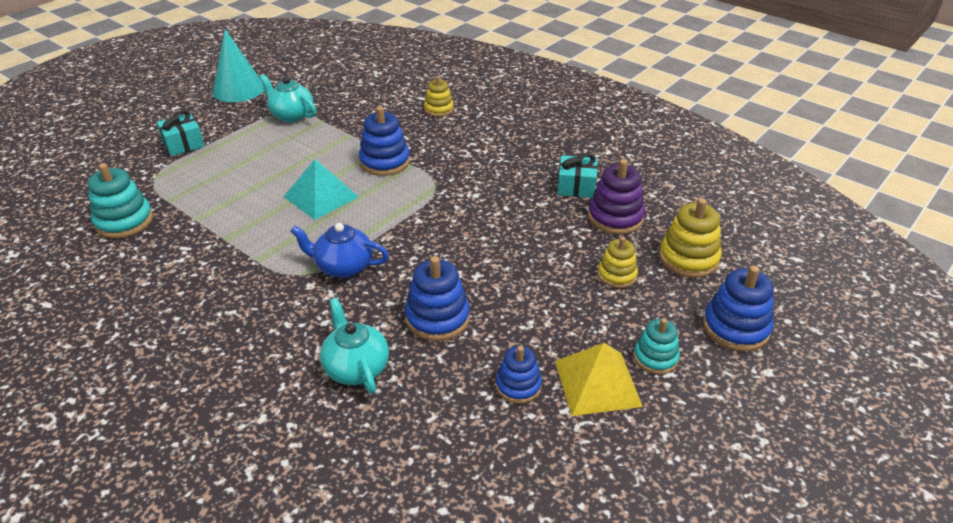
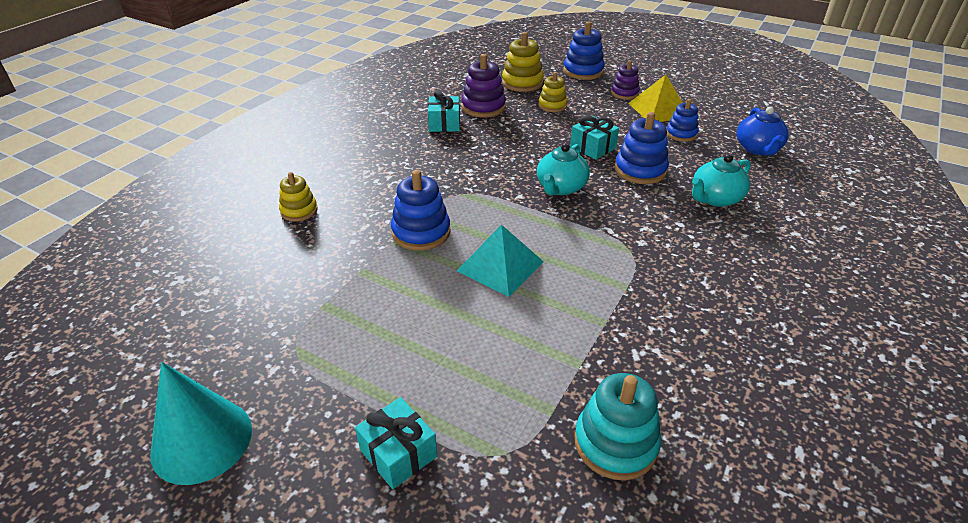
camera: 100 degrees left, 0 degrees up
(291, 115) = (305, 341): turquoise teapot -> turquoise teapot (561, 188)
(343, 266) = (606, 227): blue teapot -> blue teapot (758, 149)
(499, 289) = (592, 147): none -> turquoise gift
(655, 358) = (624, 93): turquoise stacking toy -> purple stacking toy

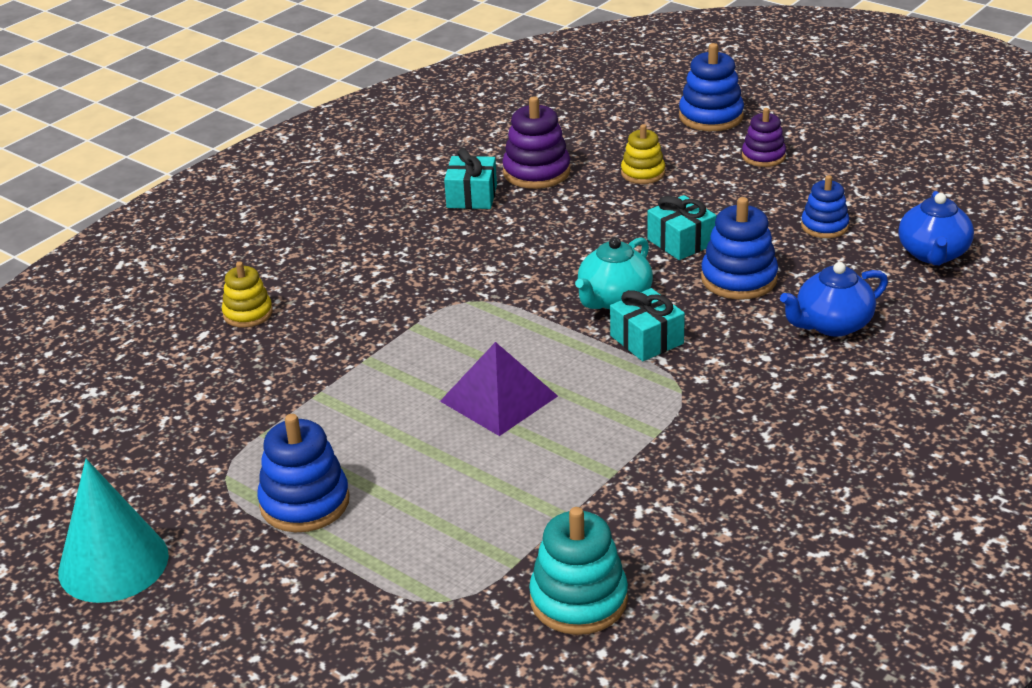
camera: 10 degrees right, 5 degrees down
(398, 453) = (328, 591): turquoise gift -> turquoise gift (647, 339)
(421, 232) = (404, 350): blue stacking toy -> blue stacking toy (304, 502)
(500, 266) = (498, 398): turquoise pyramid -> purple pyramid
(522, 83) = (608, 133): yellow stacking toy -> none
(658, 109) = (806, 185): yellow pyramid -> none
(715, 198) = (832, 324): turquoise teapot -> blue teapot

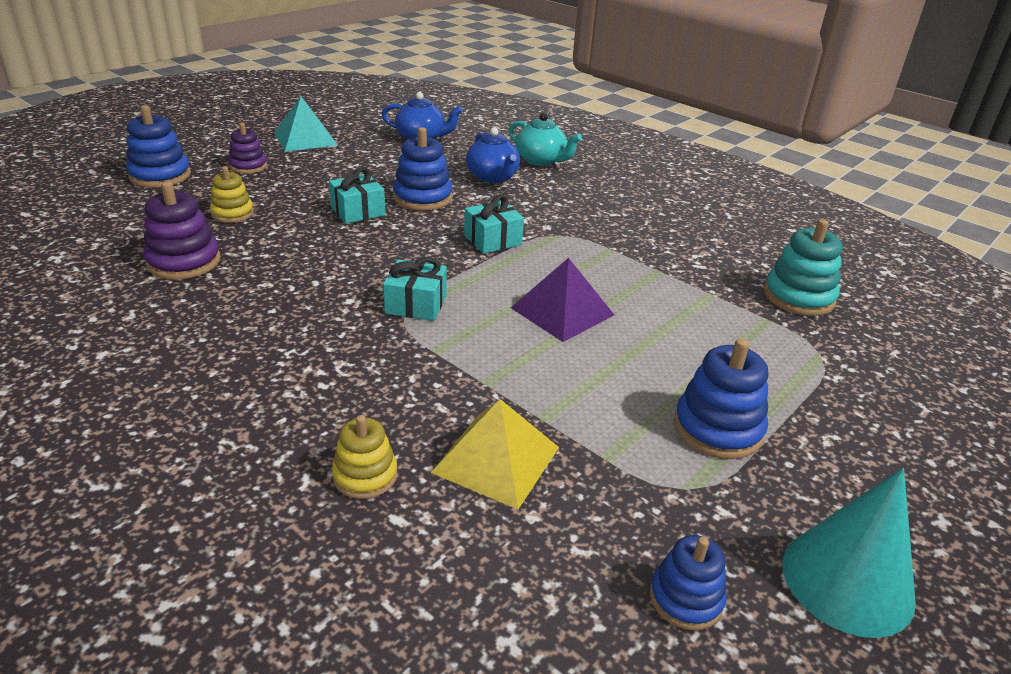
camera: 90 degrees left, 0 degrees up
(264, 372) = (496, 459): none -> yellow pyramid
(471, 196) = (202, 301): turquoise gift -> turquoise gift (416, 304)
(613, 299) = (430, 247): turquoise teapot -> turquoise teapot (541, 160)
(824, 226) = (367, 161): blue stacking toy -> blue stacking toy (686, 598)
(869, 174) = (305, 139): none -> turquoise pyramid

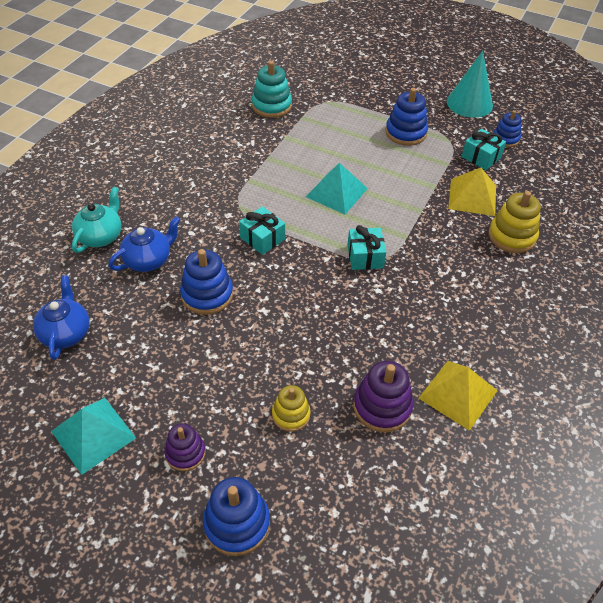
camera: 105 degrees left, 15 degrees up
(140, 315) = (458, 394): none -> yellow pyramid
(358, 211) = (250, 328): turquoise gift -> turquoise gift (481, 157)
(365, 475) = (512, 236): yellow stacking toy -> yellow stacking toy, size x1.54
(562, 311) = (337, 192): purple pyramid -> turquoise pyramid

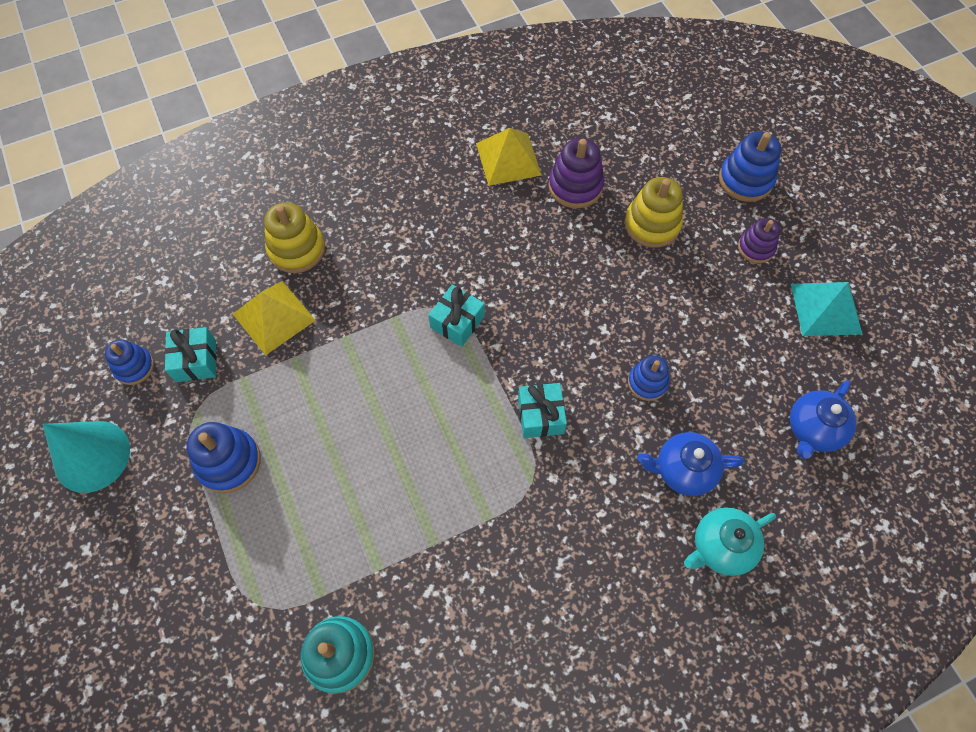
camera: 140 degrees left, 15 degrees up
(207, 295) = (647, 382): blue stacking toy -> blue stacking toy, size x0.65
(291, 415) = (652, 224): yellow stacking toy -> yellow stacking toy, size x1.54
(337, 192) = (405, 424): turquoise pyramid -> none

